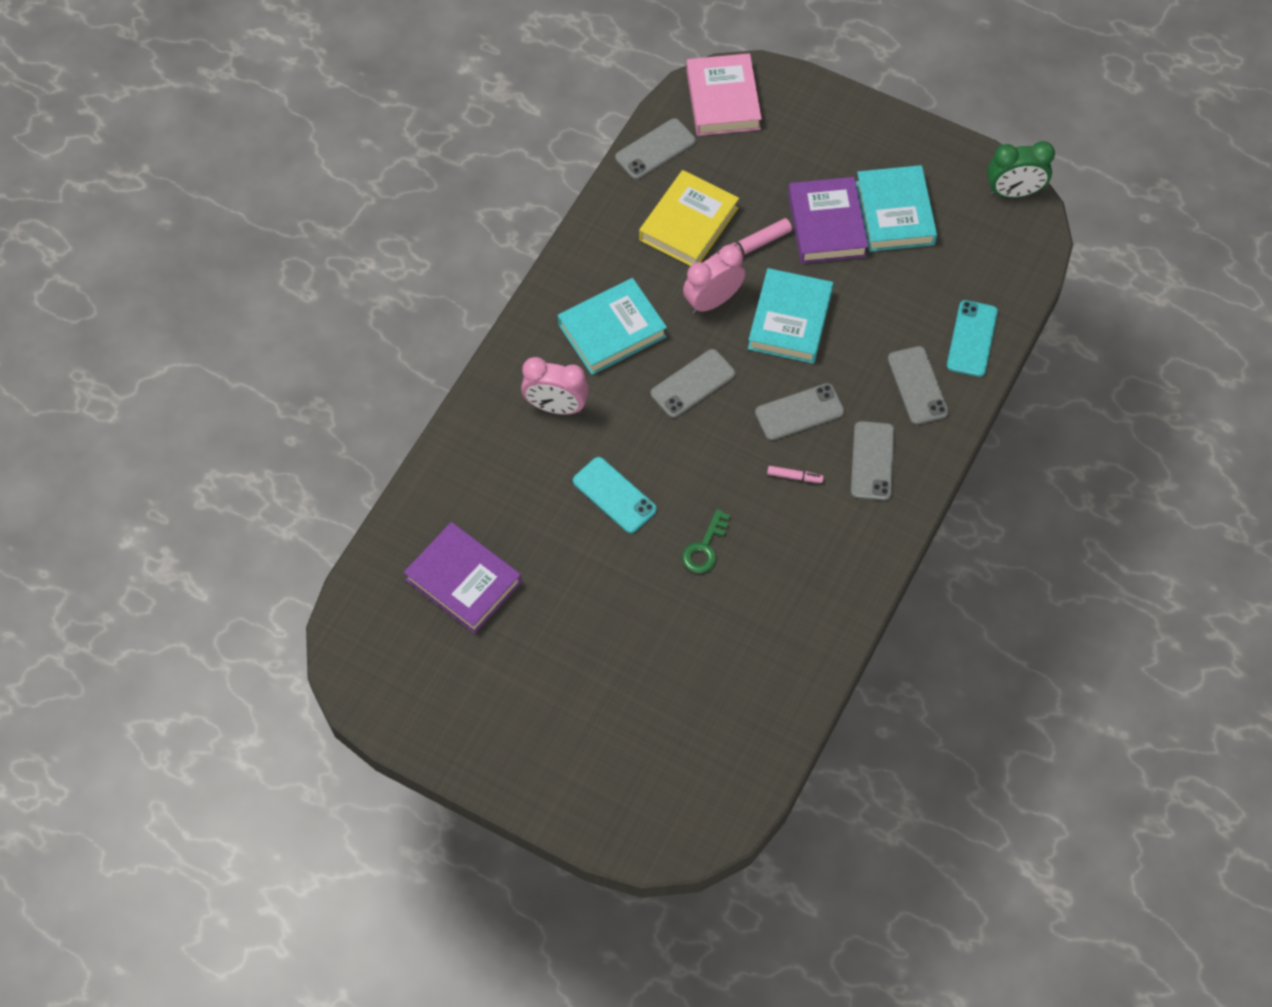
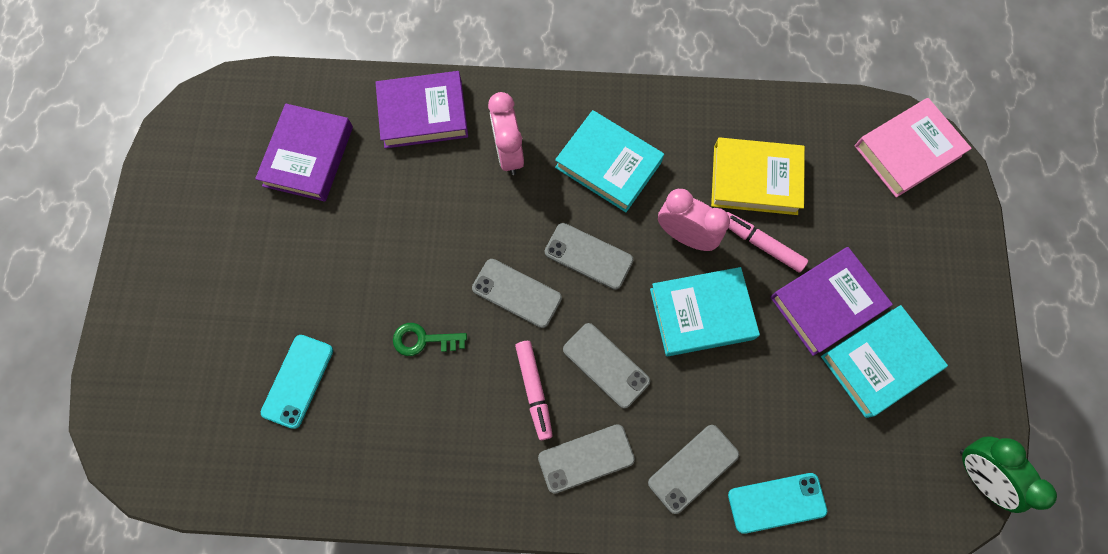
camera: 65 degrees right, 10 degrees up
(473, 463) = (423, 114): none -> purple book
(614, 495) = (442, 239): turquoise phone -> turquoise phone (297, 381)
(655, 149) = (817, 117): grey phone -> grey phone (516, 293)
(794, 476) = (534, 390): pink marker -> pink marker, size x1.69

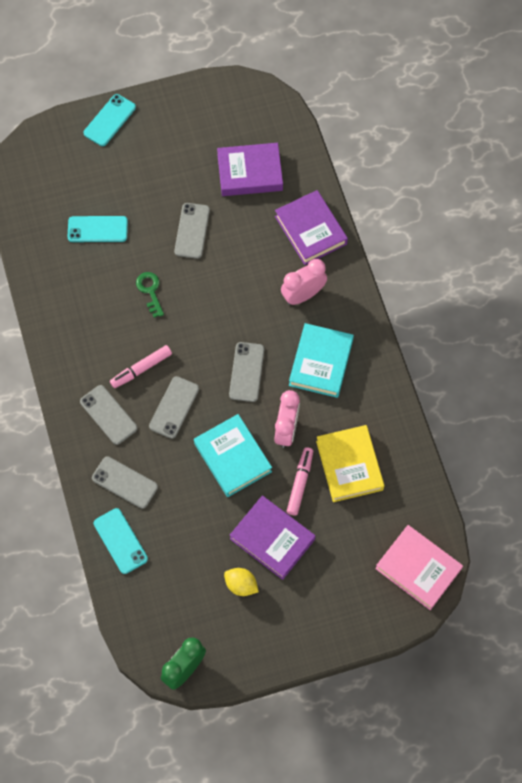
camera: 70 degrees right, 5 degrees down
(136, 308) = (110, 120): none -> turquoise phone
(516, 293) = (203, 336): grey phone -> grey phone (192, 231)
(878, 362) = (241, 585): turquoise book -> yellow lemon

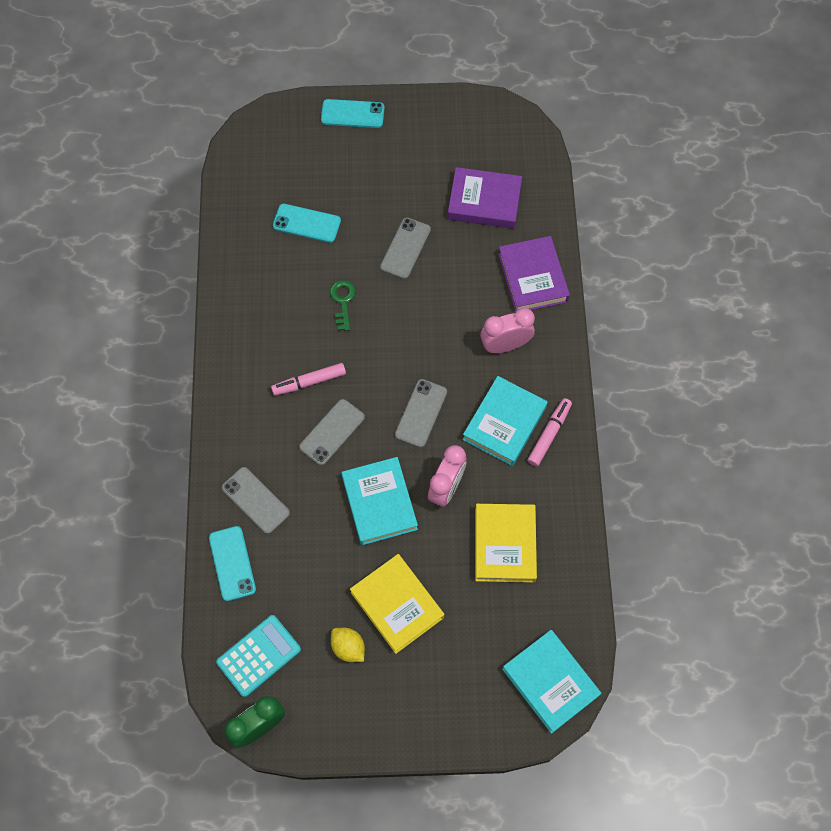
camera: 15 degrees right, 0 degrees up
(108, 415) = (260, 422): grey phone -> none
(110, 120) = (352, 114): turquoise phone -> turquoise phone turned 45 degrees clockwise
(166, 612) = (259, 655): none -> turquoise calculator
(272, 539) = (397, 605): purple book -> yellow book
(300, 483) = (445, 550): pink marker -> pink marker (549, 434)
(418, 569) = (550, 682): pink book -> turquoise book

